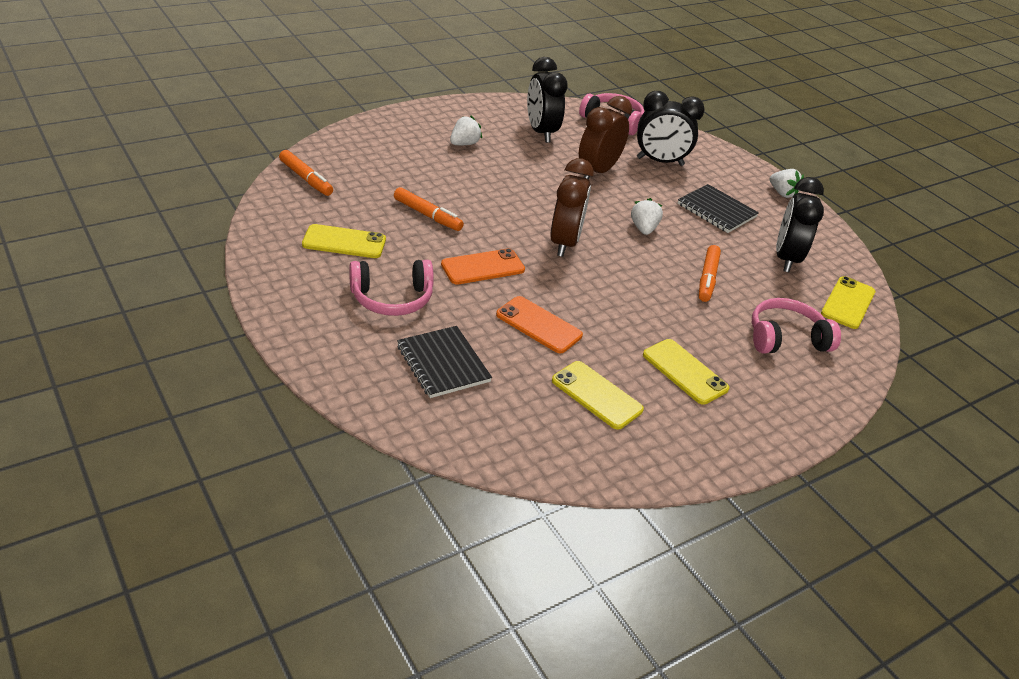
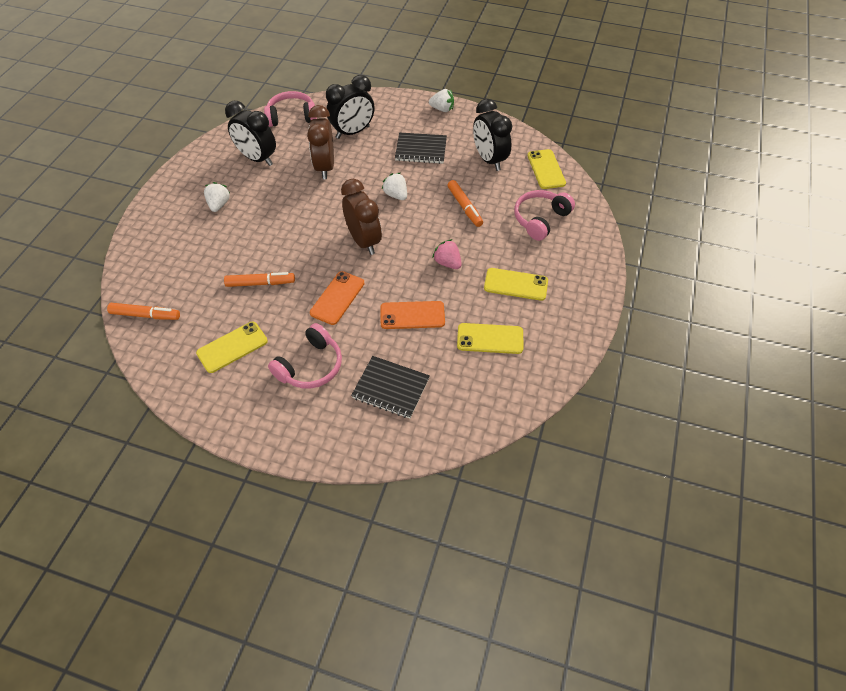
camera: 35 degrees left, 15 degrees up
(630, 309) = (447, 263): none -> pink strawberry

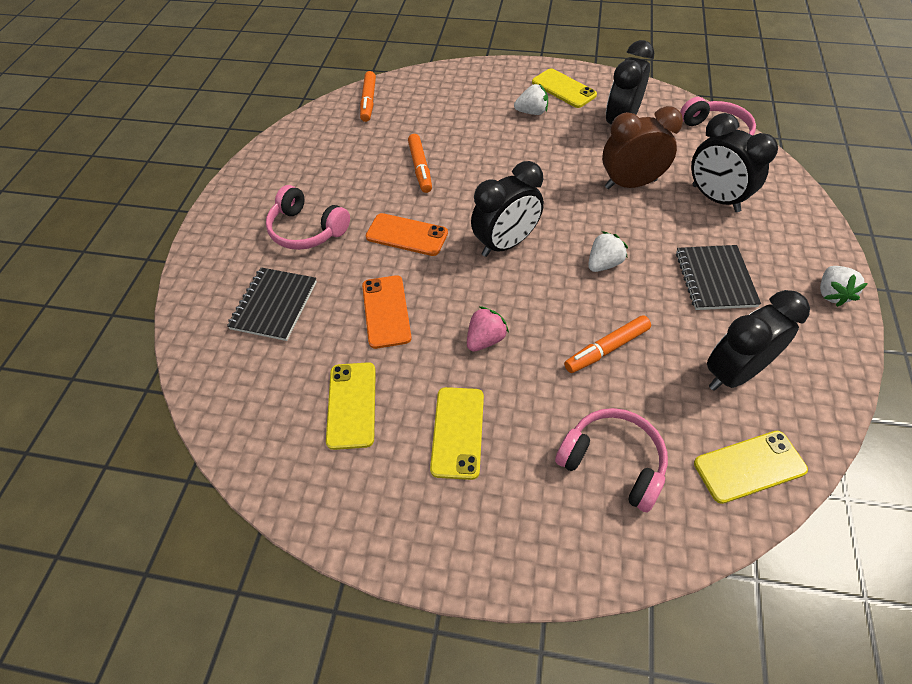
camera: 85 degrees right, 0 degrees up
(232, 347) = (331, 166): yellow phone -> yellow phone (563, 89)
(364, 241) = (506, 244): brown clock -> black clock

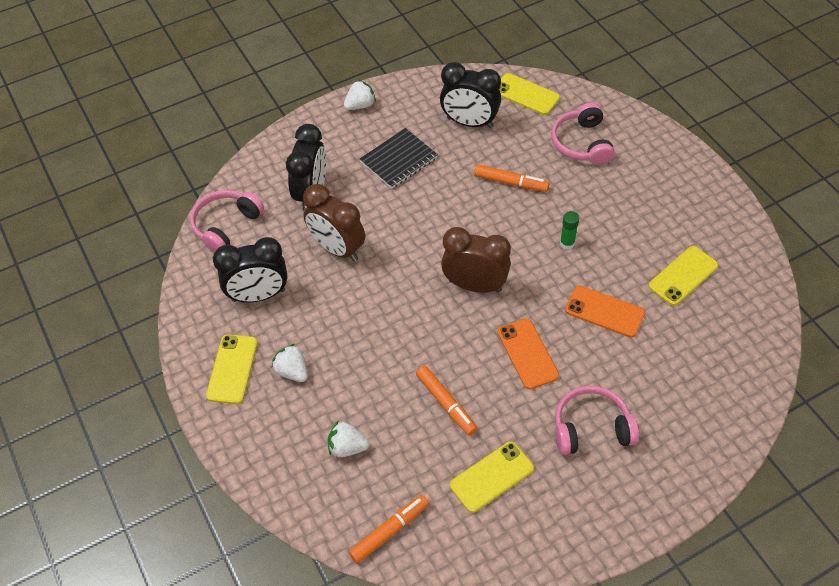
camera: 130 degrees left, 0 degrees up
(274, 305) = (673, 384): black notebook -> none
(307, 229) = (591, 428): pink headphones -> pink headphones turned 90 degrees counterclockwise
(386, 311) = (604, 312): orange phone -> orange phone turned 75 degrees clockwise
(420, 168) = (446, 404): orange marker -> orange marker turned 105 degrees clockwise
(458, 432) = (640, 215): yellow phone -> yellow phone (491, 477)
(485, 339) = (567, 243): pink strawberry -> green glue stick
(506, 244) = (475, 285): black clock -> brown clock
(603, 264) = (440, 220): white strawberry -> white strawberry (347, 447)

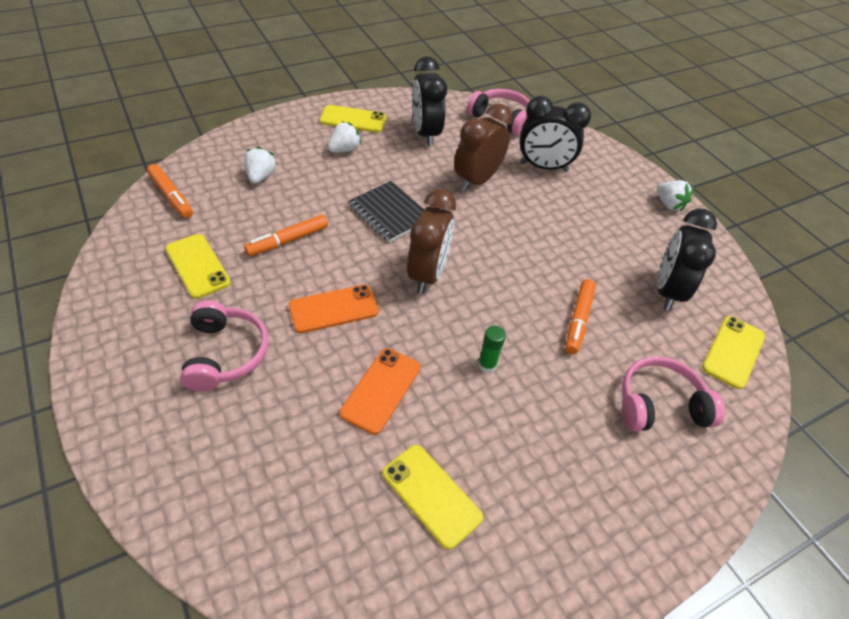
camera: 85 degrees right, 5 degrees down
(399, 160) = (597, 228): black notebook -> black notebook (389, 213)

